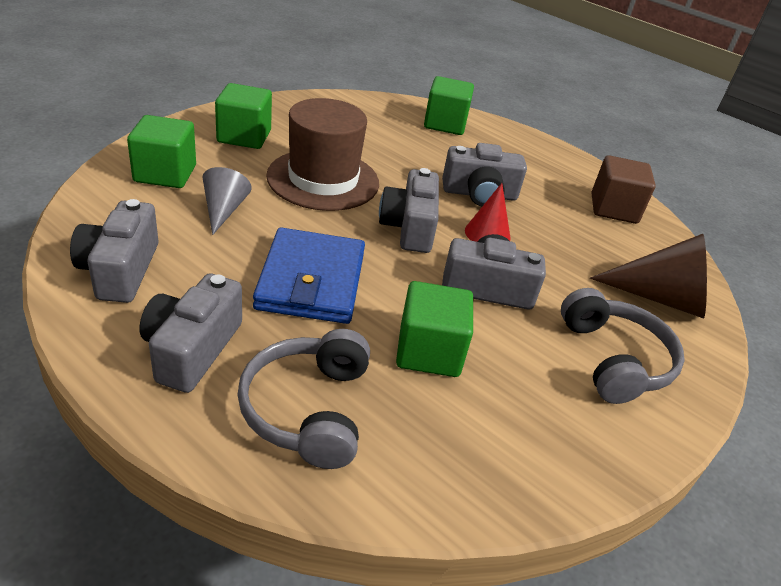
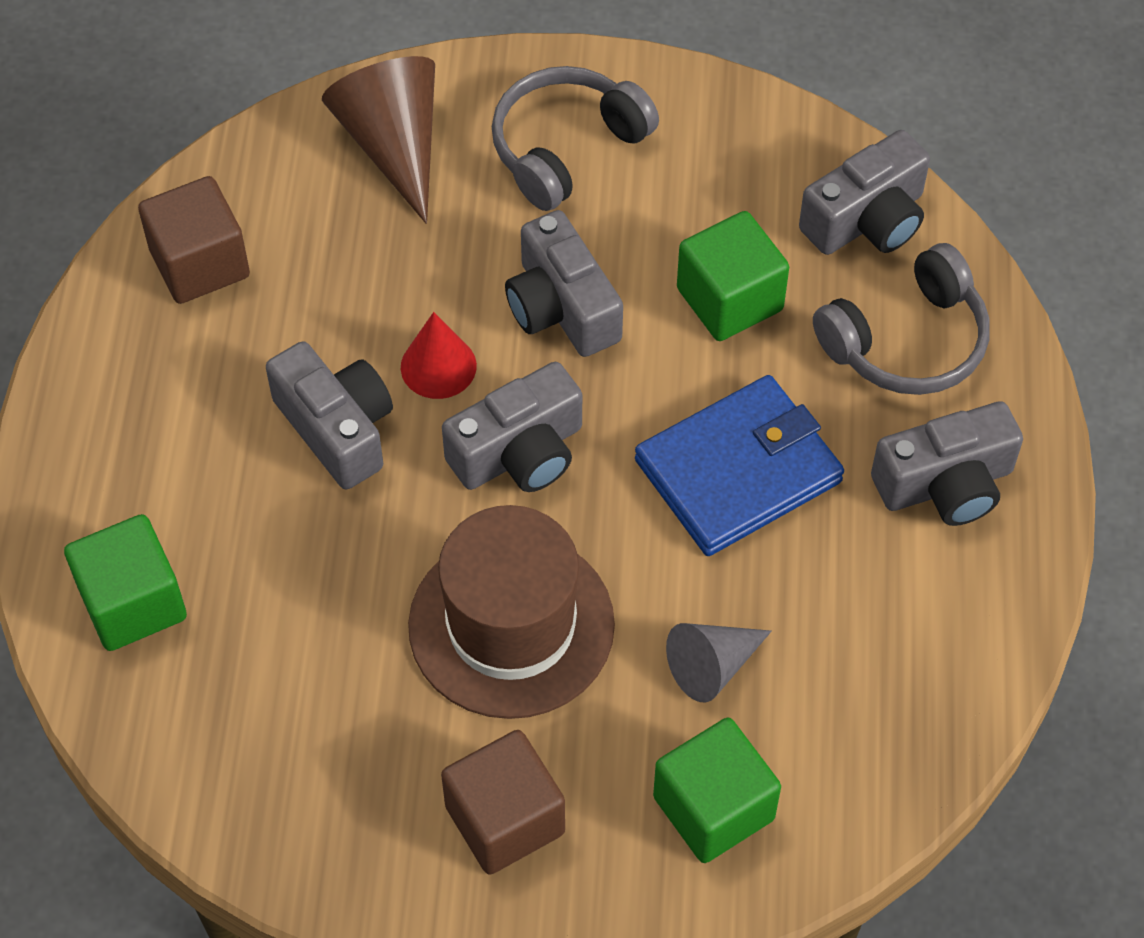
camera: 120 degrees left, 20 degrees up
(120, 270) = (926, 652): grey camera -> grey camera (867, 220)
(244, 136) = (505, 819): green cube -> brown cube

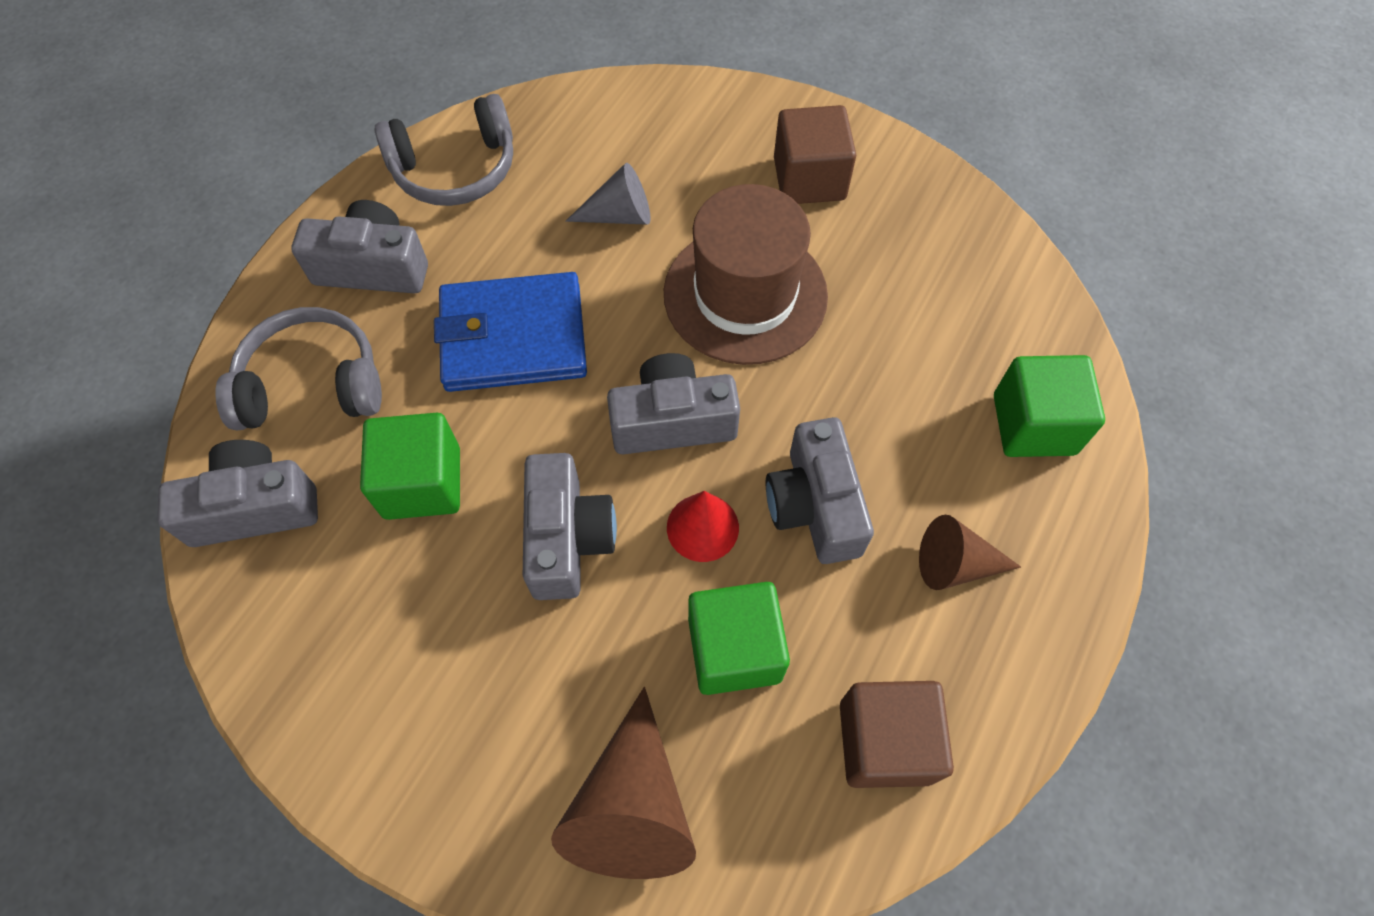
camera: 155 degrees left, 5 degrees up
(179, 429) = (955, 564): none -> brown cone
(566, 147) = (463, 716): grey headphones -> grey headphones (455, 169)
(713, 808) = (671, 137): green cube -> green cube (734, 649)

